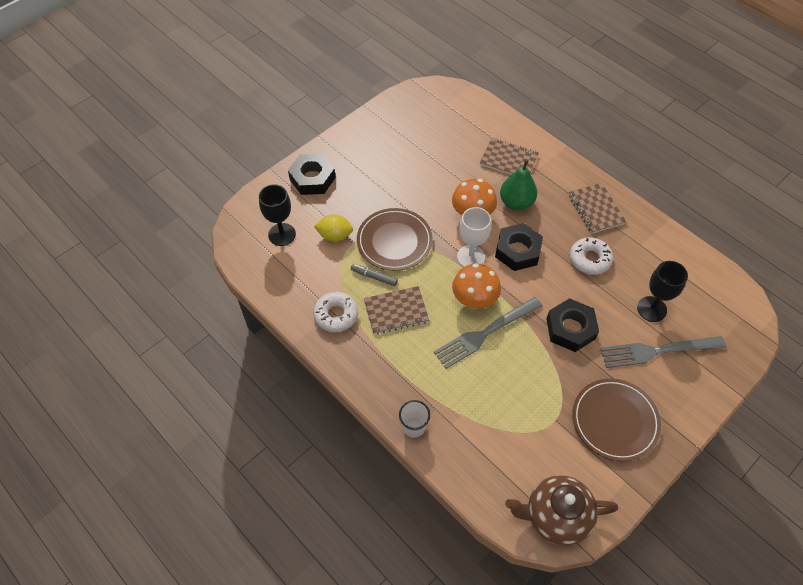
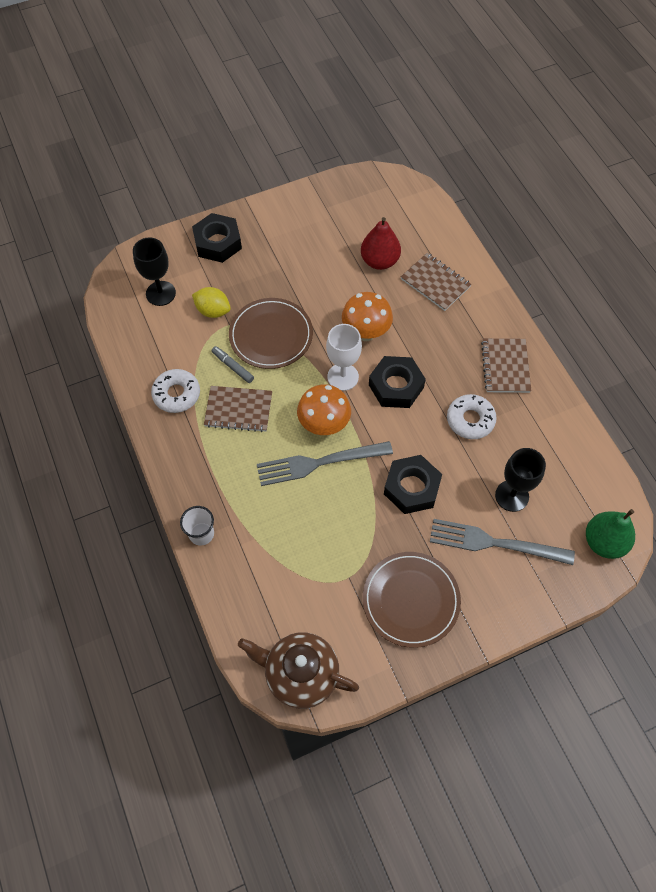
camera: 20 degrees right, 5 degrees up
(455, 155) = (379, 261): none -> red pear
(516, 202) = (420, 333): green pear -> green pear (604, 542)

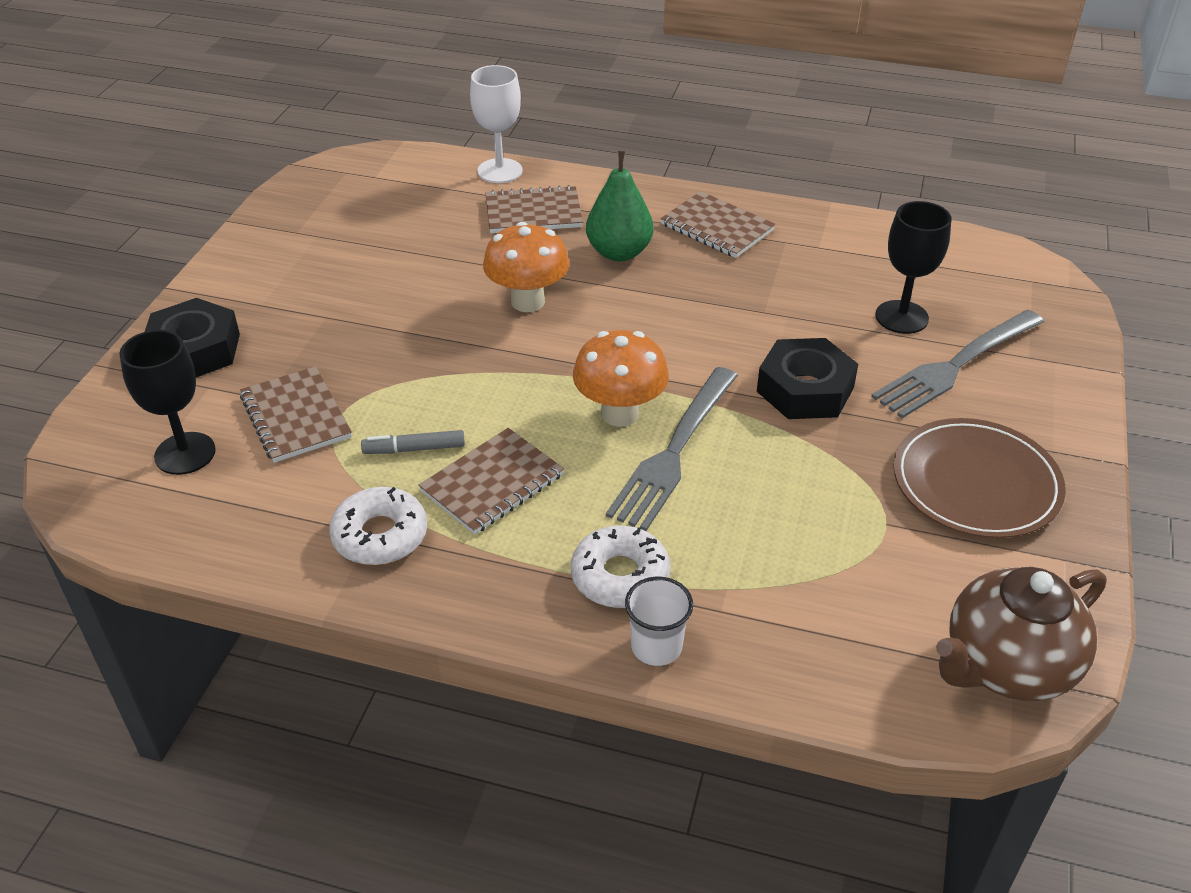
camera: 50 degrees left, 20 degrees down
(213, 311) = (295, 417): yellow lemon -> brown notebook
(271, 335) = (416, 384): brown plate -> none
(343, 377) = (567, 356): white goblet -> white goblet (500, 171)
(379, 261) = (440, 235): red pear -> none
(396, 386) = (639, 321): black nut -> none
(470, 420) = (759, 291): white donut -> white donut (620, 576)
(604, 542) = (1031, 286): green pear -> green pear (619, 252)

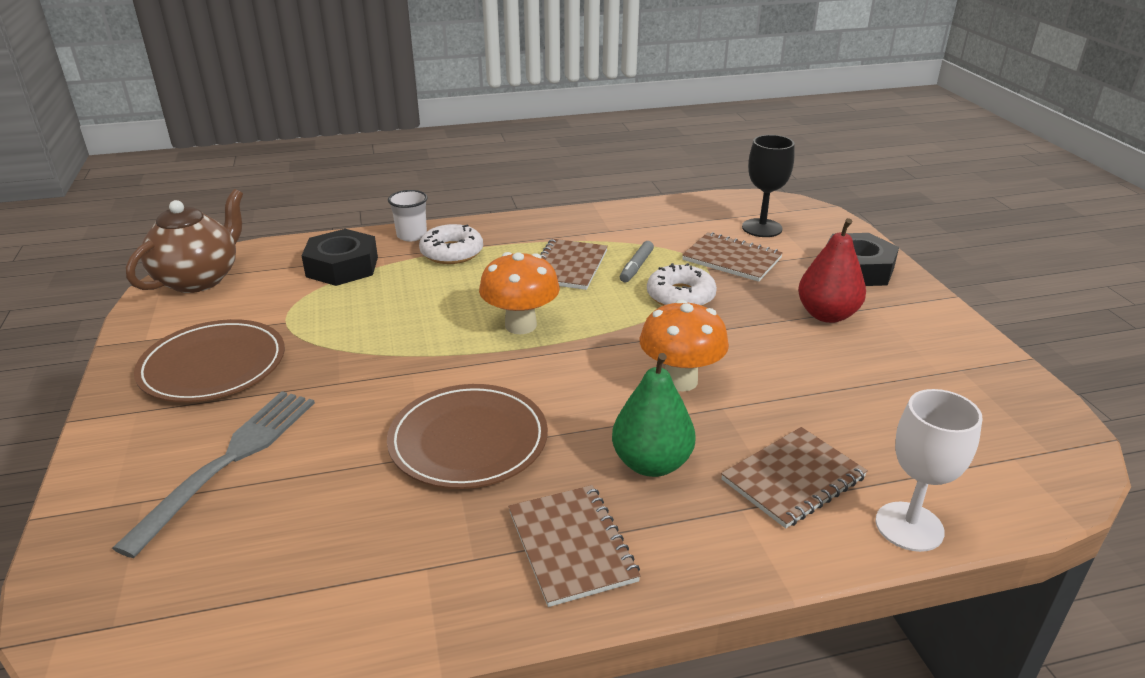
camera: 150 degrees right, 10 degrees down
(314, 313) = (827, 315): none -> red pear
(380, 535) = (604, 231): white donut -> white donut (680, 296)
(414, 449) = (636, 267): grey marker -> grey marker turned 150 degrees clockwise
(674, 452) = (462, 315): grey fork -> none
(717, 227) = (572, 546): brown notebook -> brown notebook turned 60 degrees clockwise
(746, 315) = (468, 440): none -> brown plate
(805, 389) = (378, 389): black nut -> black nut (342, 267)
(901, 317) = (295, 498): black goblet -> none

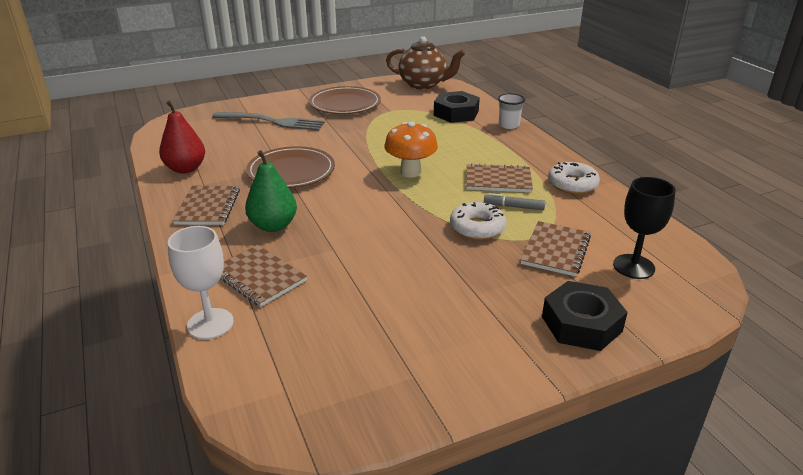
camera: 80 degrees right, 0 degrees up
(452, 252) = (493, 140): white donut -> white donut (572, 184)
(572, 546) = (208, 207): brown notebook -> brown notebook turned 60 degrees counterclockwise
(680, 381) = (361, 232): orange mushroom -> none
(827, 315) = (480, 300): red pear -> red pear (185, 169)

